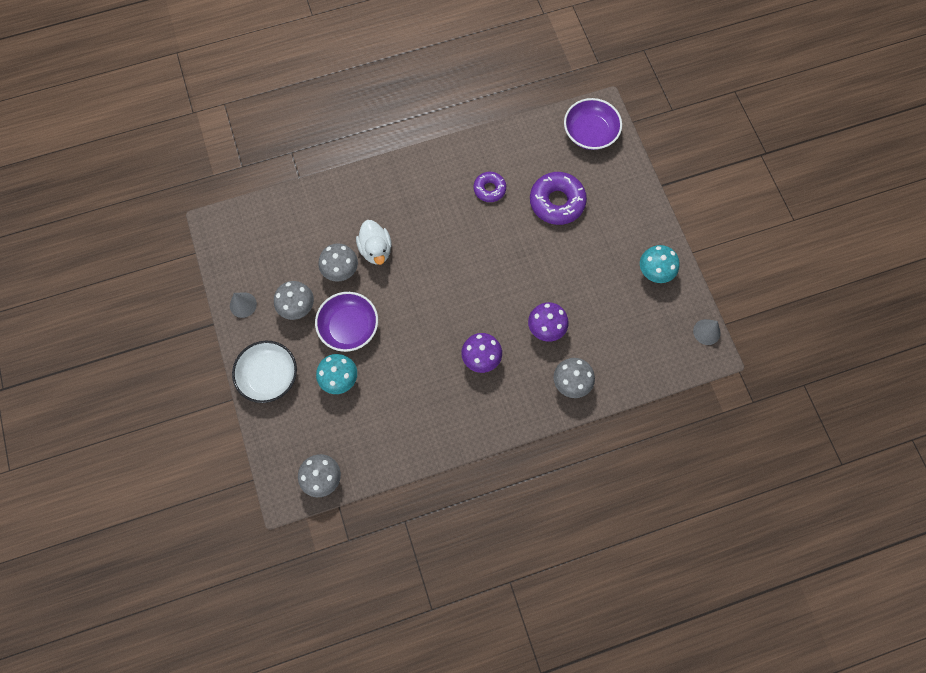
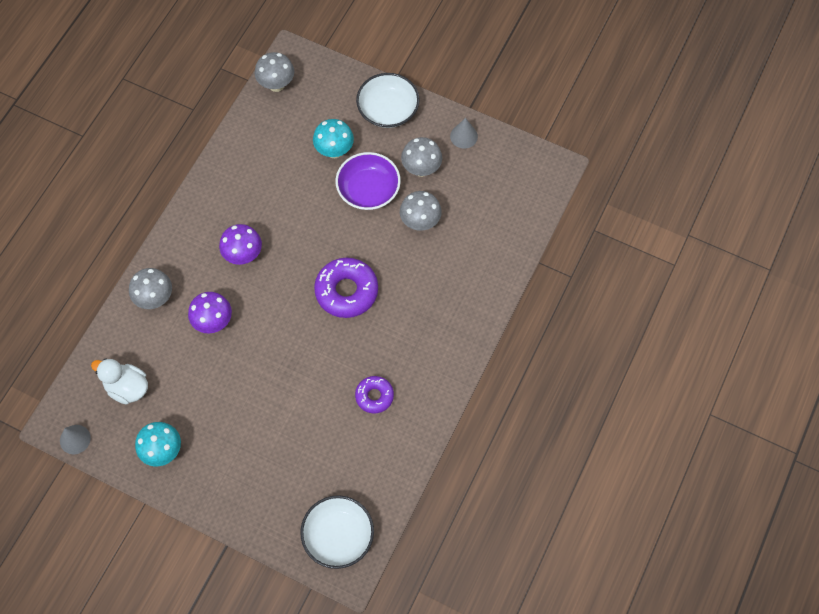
camera: 135 degrees right, 5 degrees down
(376, 250) = (412, 262): white duck -> white duck (127, 387)
(557, 202) = (305, 438): purple donut -> purple donut (346, 291)
(590, 133) = (338, 536): purple bowl -> white bowl

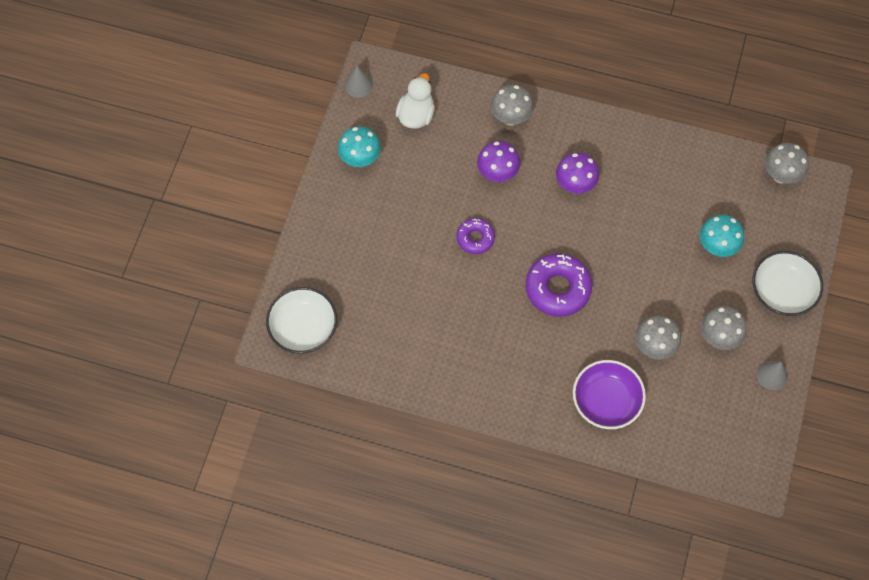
camera: 80 degrees right, 0 degrees up
(368, 190) = (679, 288): purple bowl -> purple bowl (606, 401)
(374, 396) = (450, 335): purple donut -> purple donut (475, 238)

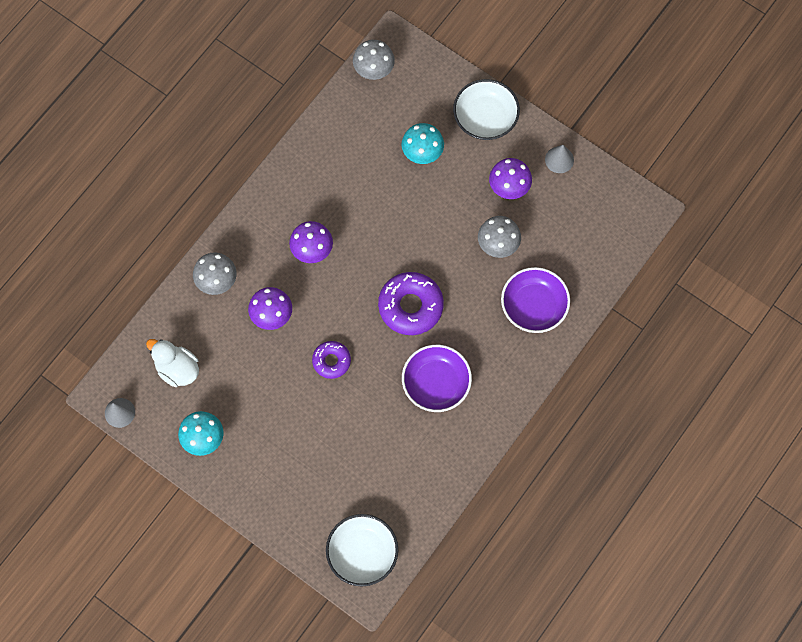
camera: 70 degrees left, 5 degrees up
(491, 337) = (436, 383): none -> purple bowl
(718, 337) = (509, 188): grey mushroom -> purple mushroom

